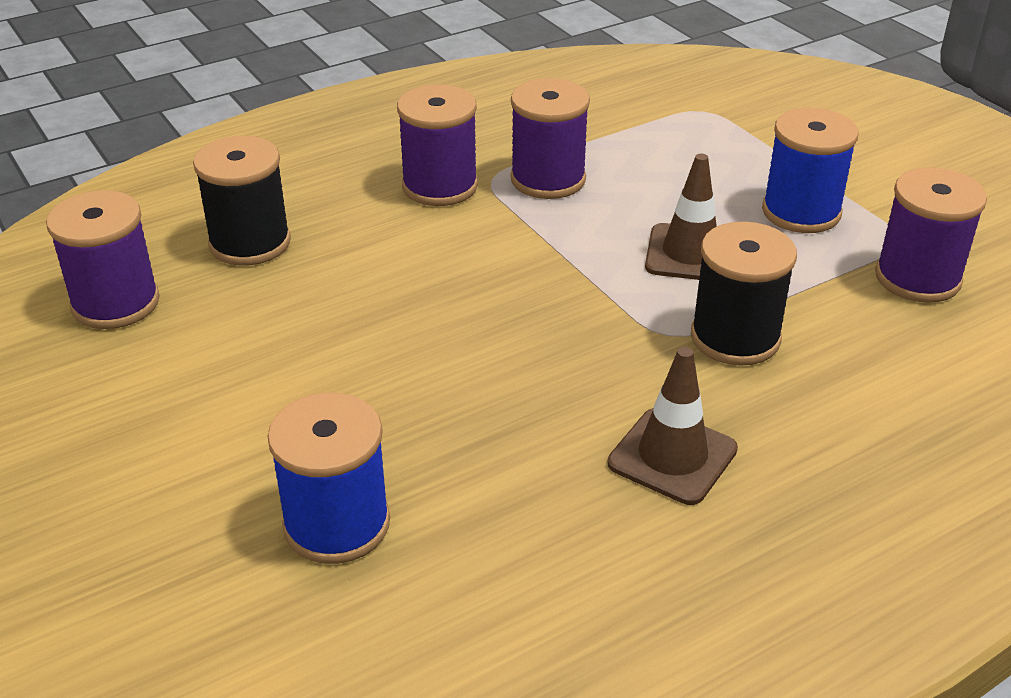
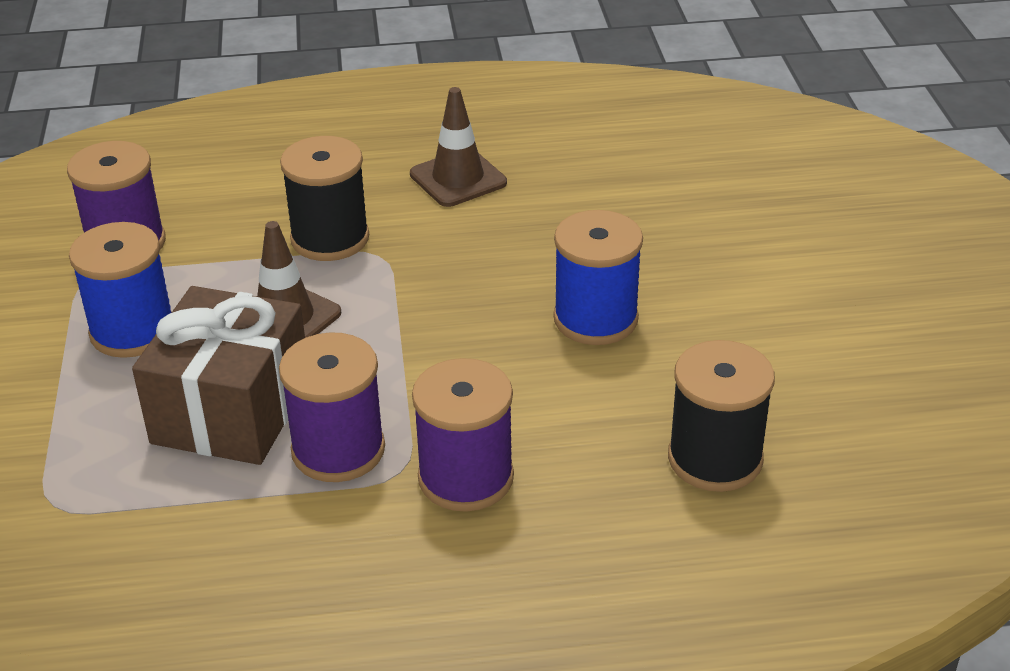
camera: 155 degrees left, 0 degrees up
(115, 303) = (870, 421): purple spool -> none
(337, 524) = (711, 197): blue spool -> blue spool (595, 319)
(652, 182) = (232, 411): none -> brown gift

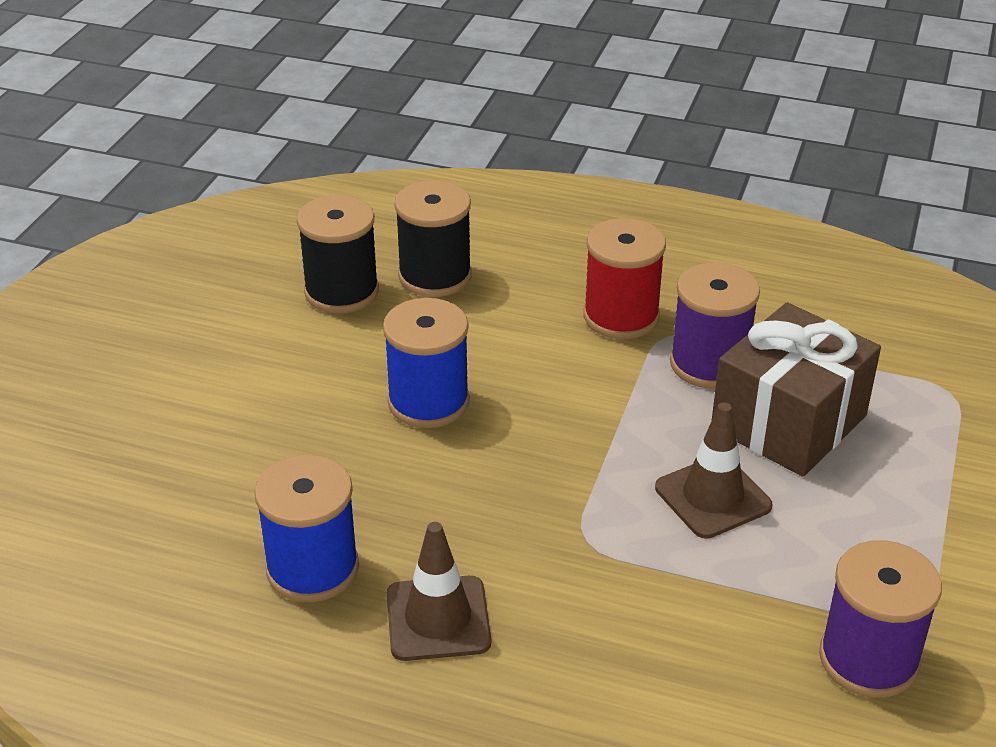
camera: 155 degrees left, 0 degrees up
(133, 331) = (871, 533): blue spool -> blue spool (312, 568)
(330, 238) = (628, 581): black spool -> black spool (341, 292)
(466, 478) = (621, 317): purple spool -> red spool

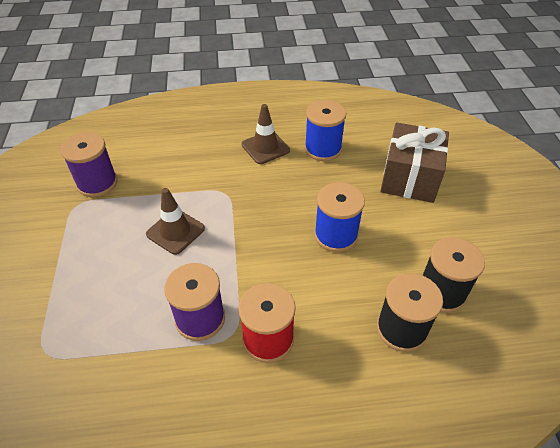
camera: 155 degrees right, 10 degrees up
(788, 422) = (145, 291): brown gift -> brown gift (409, 178)

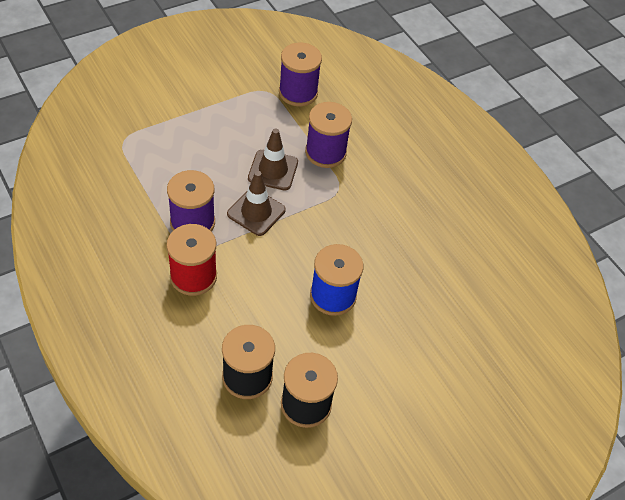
camera: 60 degrees right, 5 degrees up
(179, 188) = (325, 152): none -> purple spool
(265, 147) = (421, 200): brown traffic cone -> brown traffic cone (256, 212)
(323, 149) = (451, 251): blue spool -> none
(409, 178) = (454, 346): brown gift -> none

